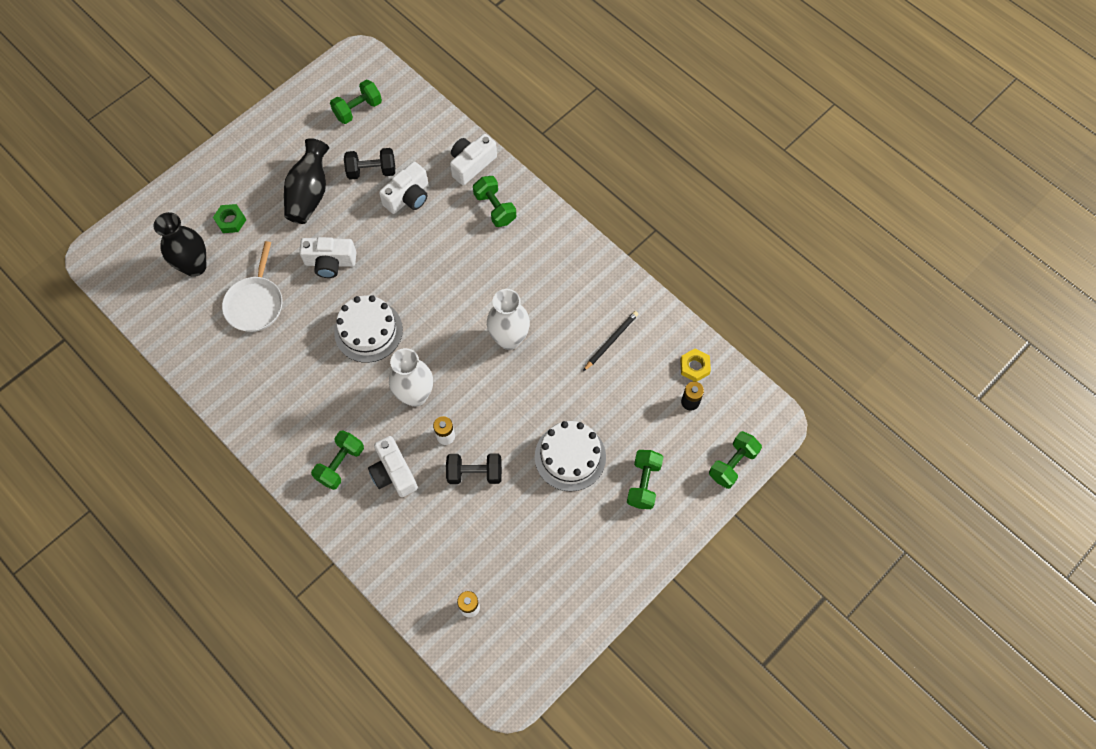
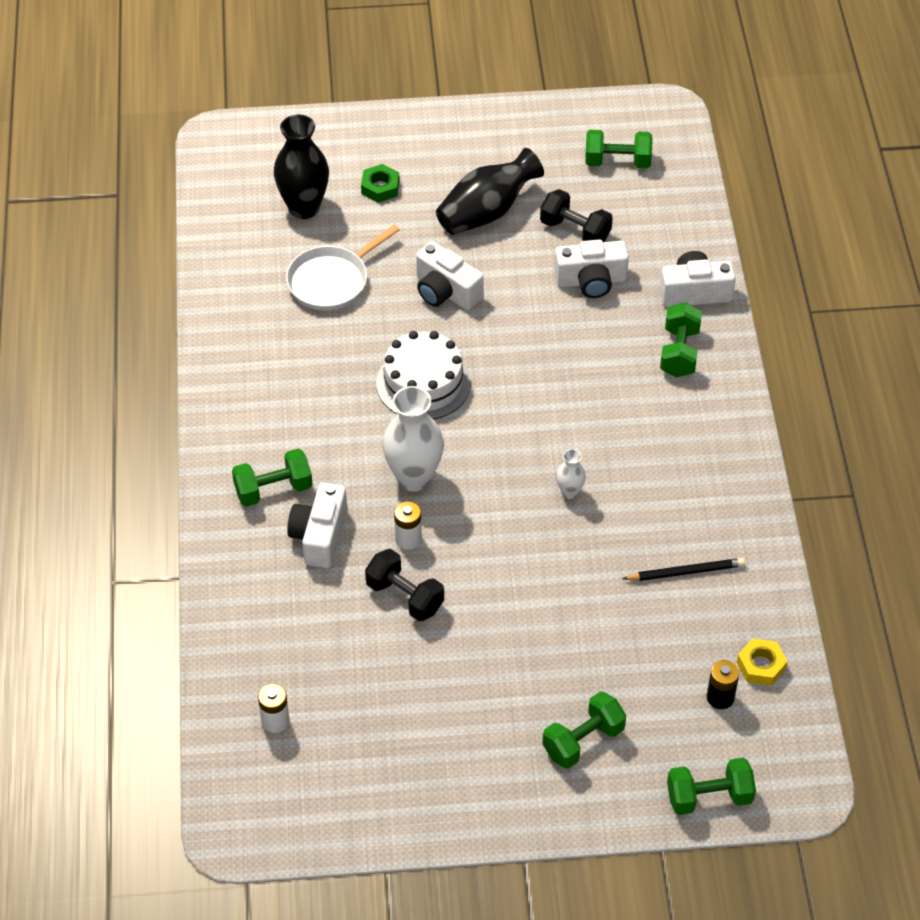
camera: 40 degrees right, 15 degrees down
(509, 339) = (569, 492): white vase -> white vase, size x0.48
(570, 456) = (525, 654): white cake -> none

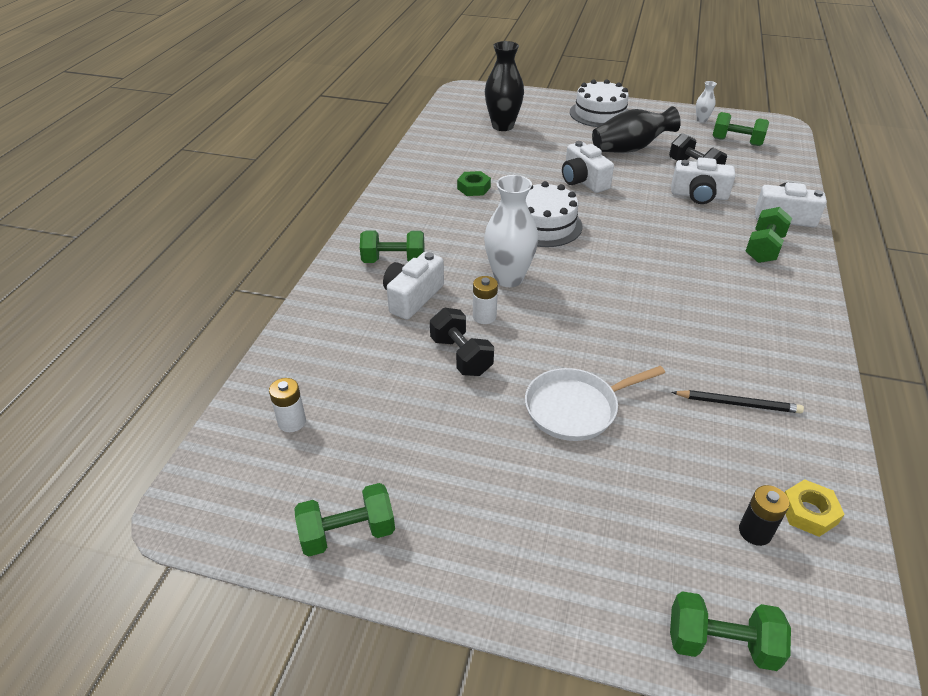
camera: 20 degrees right, 10 degrees down
(331, 281) = (502, 161): white pan -> white pan (575, 408)
(380, 187) = (559, 126): green nut -> green nut (473, 188)
(426, 145) = (600, 113): none -> white cake
(569, 492) = (640, 317): white vase -> white vase (701, 120)
(583, 741) = (585, 531): green dumbbell -> green dumbbell (348, 533)

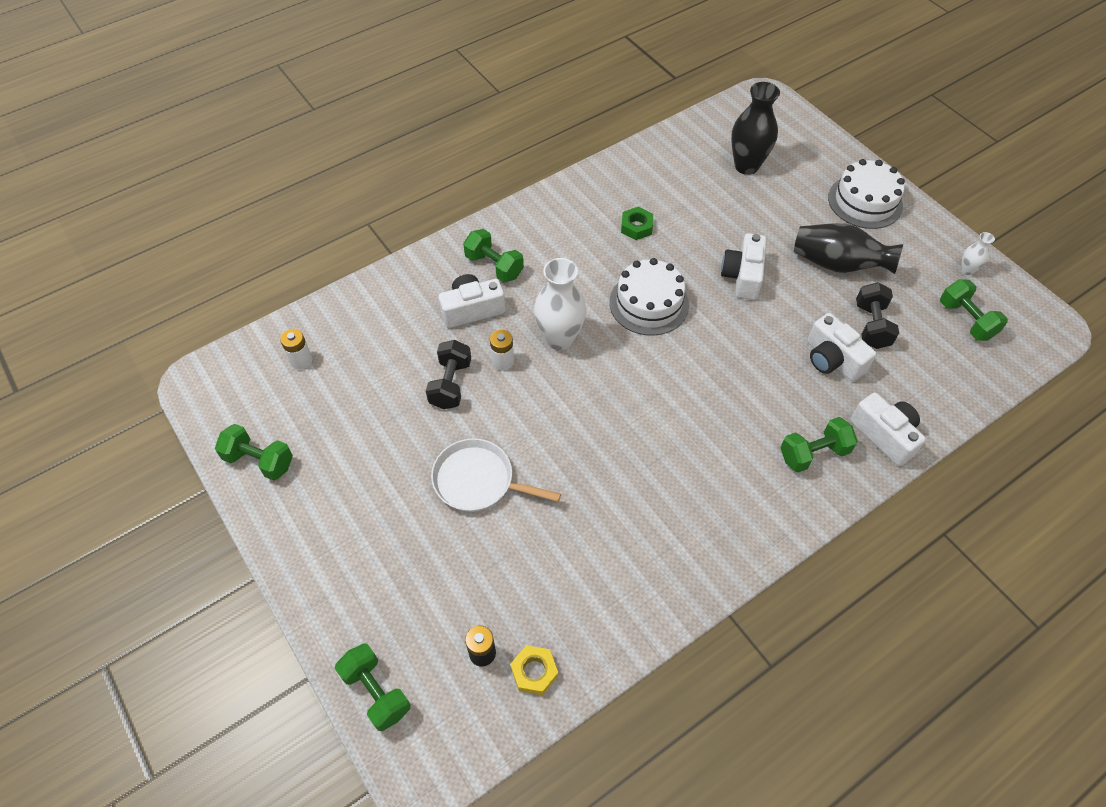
camera: 40 degrees right, 15 degrees up
(738, 403) = (594, 564): black pencil -> none

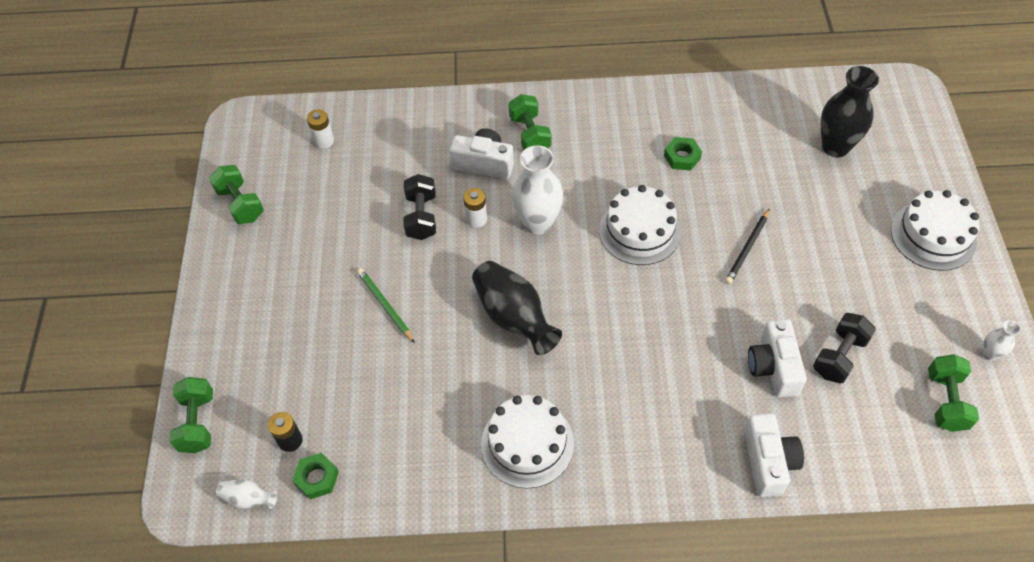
camera: 35 degrees right, 0 degrees up
(450, 384) = (421, 217): black dumbbell -> black dumbbell turned 45 degrees counterclockwise
(478, 480) = (385, 306): white pan -> green pencil
(483, 732) = (248, 499): none -> white vase
(534, 672) = (317, 478): yellow nut -> green nut
(694, 529) = (527, 443): none -> white cake
(743, 276) = (747, 248): white camera -> black pencil
(813, 453) = (686, 440): green dumbbell -> none
(837, 264) = (852, 282): black vase -> black vase (514, 317)

